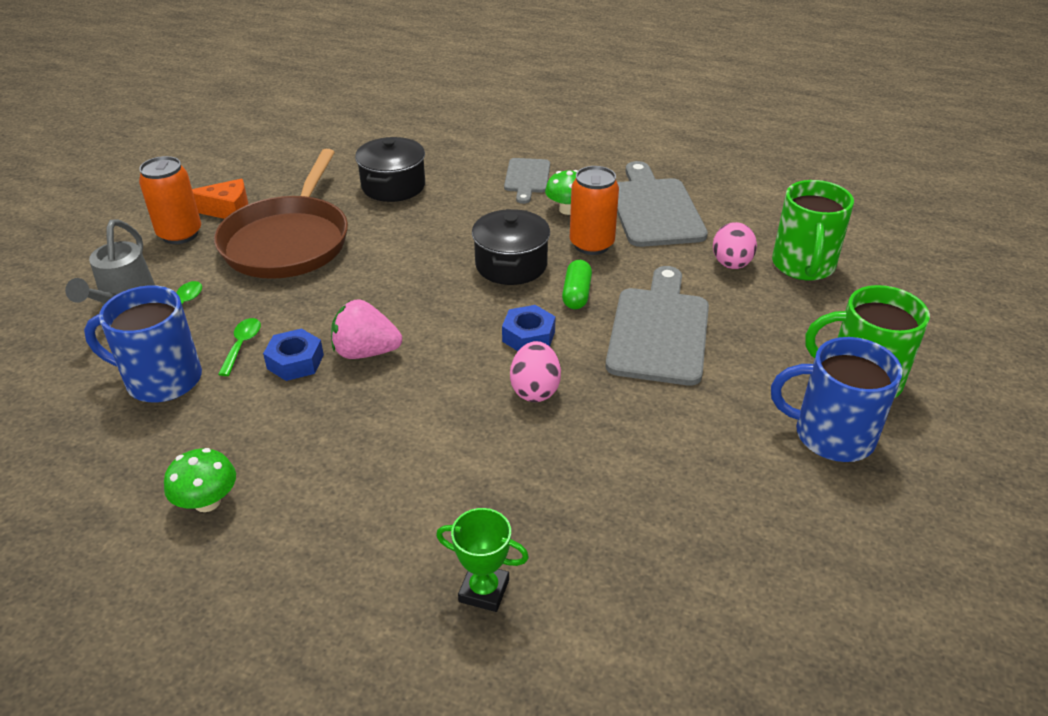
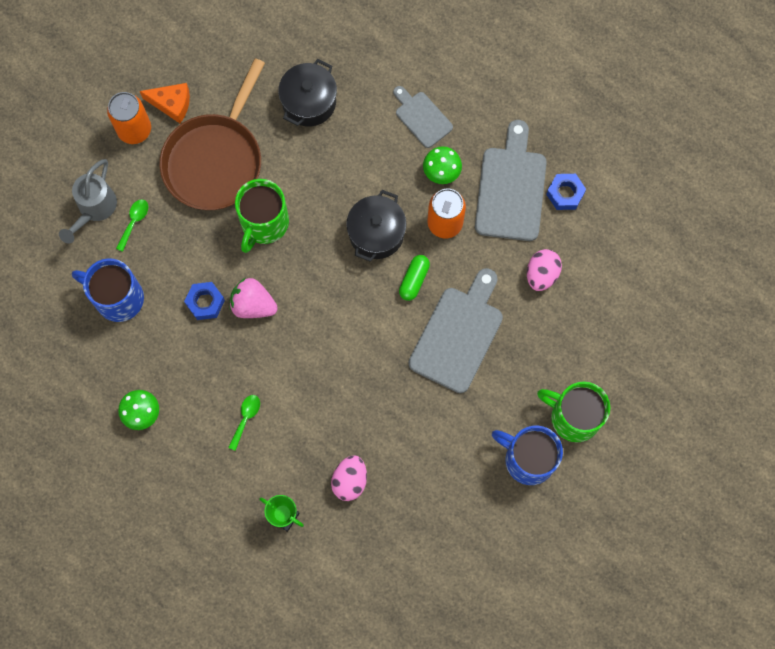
camera: 15 degrees right, 35 degrees up
(242, 345) = (172, 276): green spoon -> green spoon (246, 418)
(527, 178) = (422, 117): grey cutting board -> grey cutting board turned 120 degrees clockwise
(528, 336) = (366, 317): blue nut -> blue nut (565, 194)
(535, 390) = (355, 370): pink egg -> pink egg (350, 481)
(803, 266) = (595, 290): green mug -> green mug (264, 224)

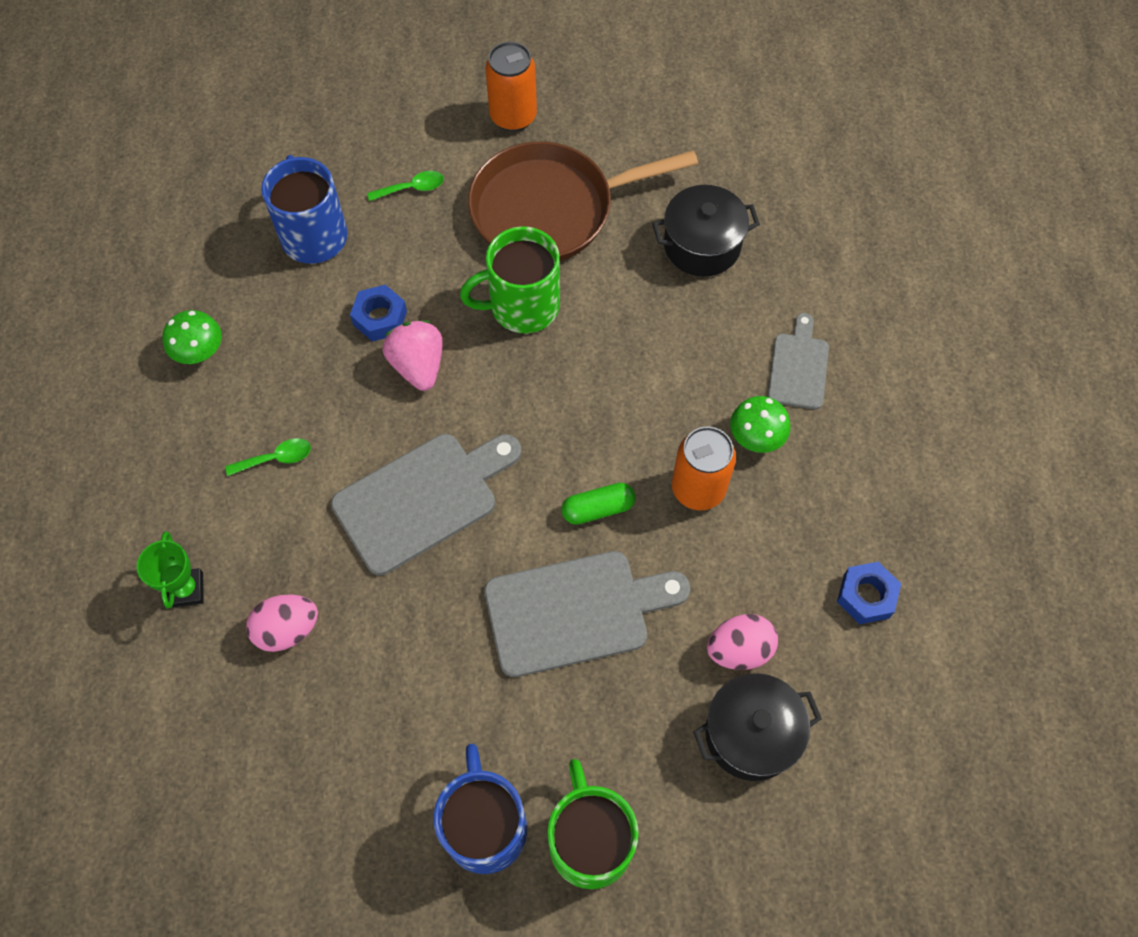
camera: 50 degrees right, 10 degrees down
(94, 209) = (394, 145): grey watering can -> none
(172, 104) = (573, 127): orange cheese -> none
(376, 233) = (617, 425): black pot -> black pot (751, 734)
(511, 188) = (811, 529): grey cutting board -> grey cutting board (422, 499)

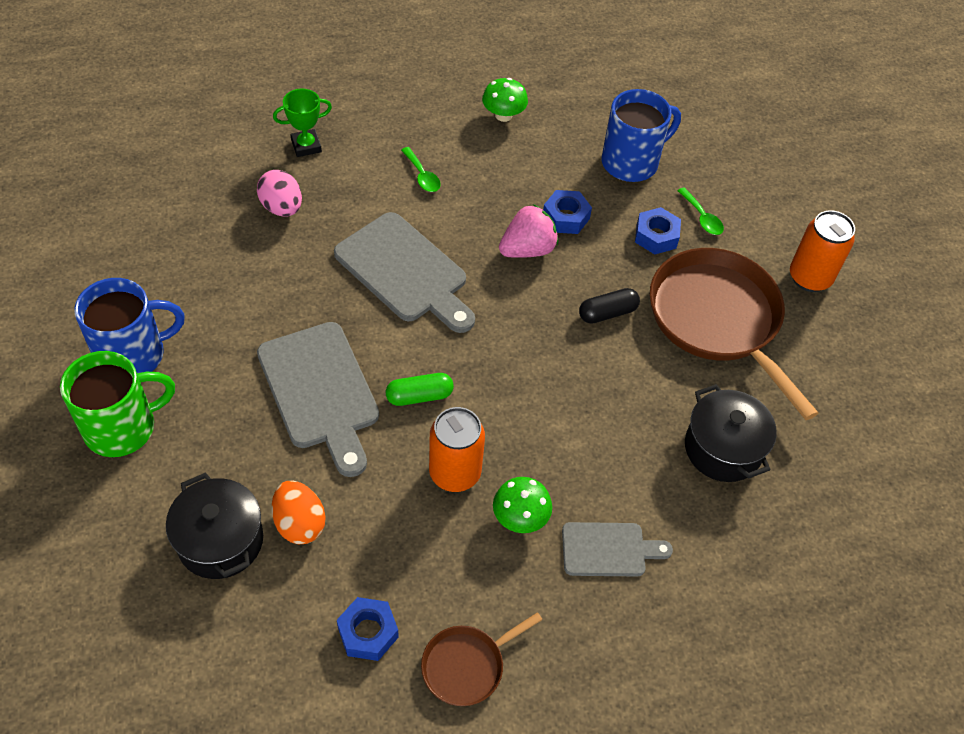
camera: 75 degrees right, 10 degrees down
(428, 237) = (656, 236): none -> blue nut
(522, 306) = (607, 313): green mug -> black capsule
(598, 509) = (419, 396): green capsule -> green capsule turned 75 degrees counterclockwise
(739, 650) = (299, 523): pink egg -> orange egg
(905, 511) = (467, 666): none -> brown pan

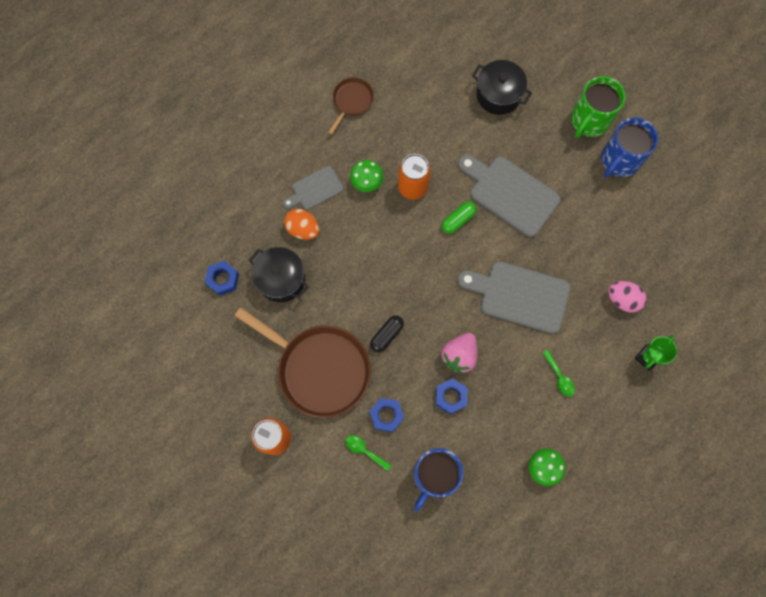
camera: 155 degrees right, 20 degrees up
(299, 523) = (469, 122): orange egg -> orange egg (303, 229)
(368, 632) = (404, 92): blue nut -> blue nut (223, 279)
(422, 176) = (559, 377): green spoon -> green spoon turned 150 degrees counterclockwise

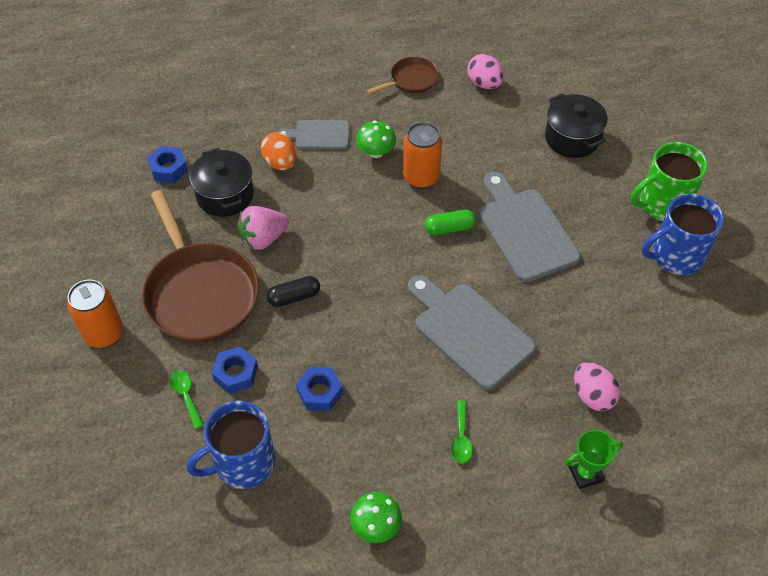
camera: 30 degrees right, 20 degrees down
(408, 77) = (484, 83): none -> pink egg
(459, 355) = (359, 356): pink strawberry -> pink strawberry (263, 238)

